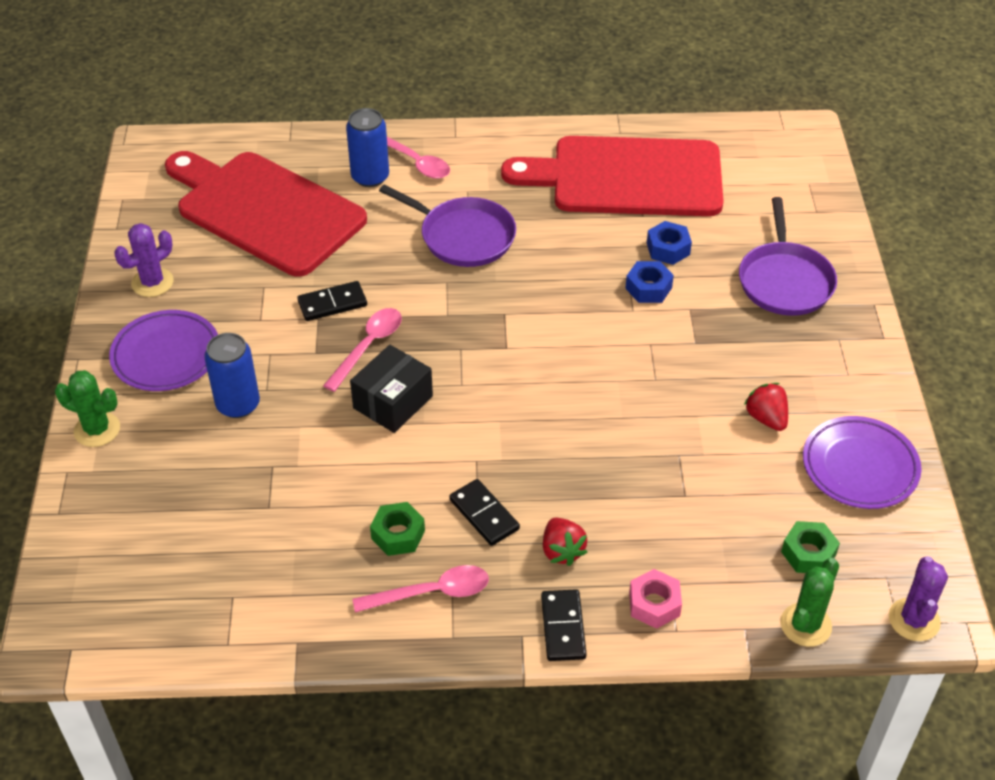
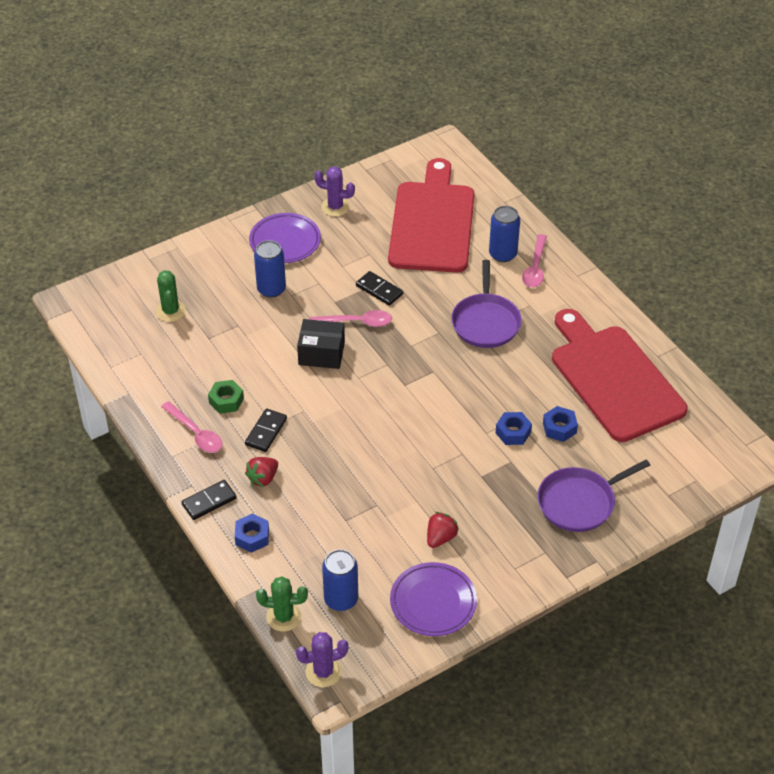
camera: 60 degrees right, 0 degrees up
(97, 429) = (213, 243): green cactus -> green cactus (170, 311)
(654, 604) = (252, 537): pink nut -> blue nut
(808, 553) = (341, 599): green nut -> blue can

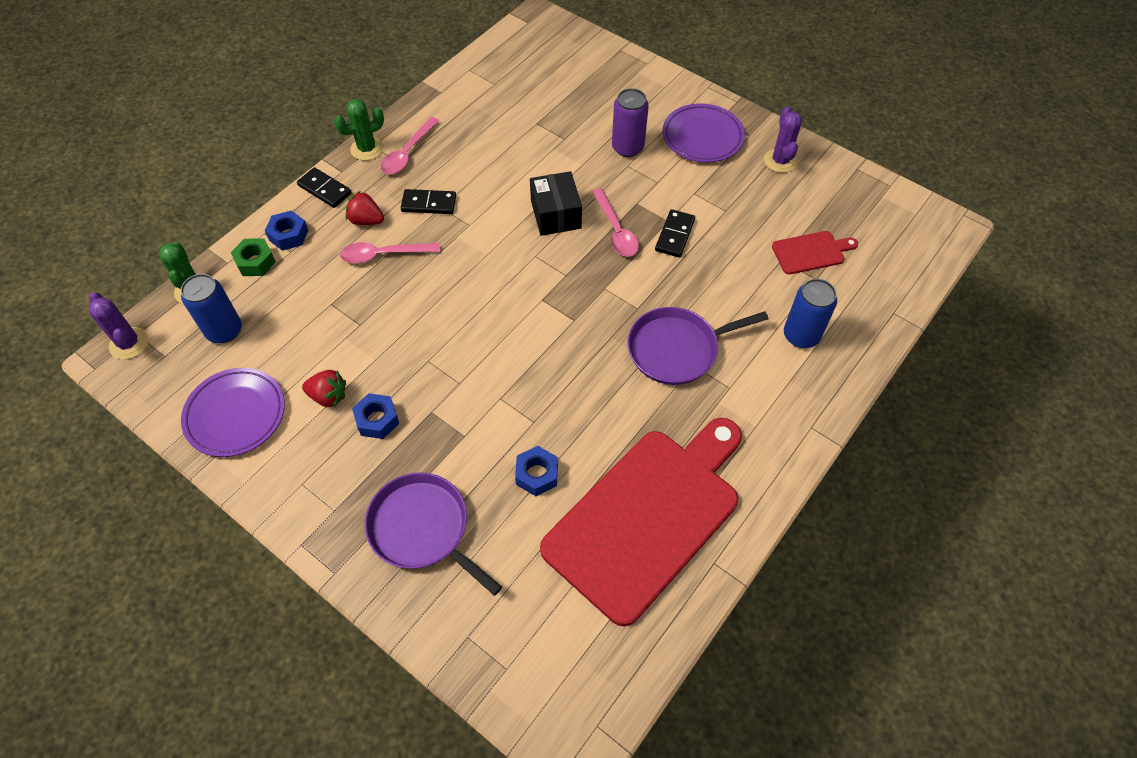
camera: 70 degrees right, 10 degrees up
(170, 311) = (558, 85): green cactus -> green cactus (367, 149)
(226, 401) = (458, 161): green nut -> green nut (255, 262)
(271, 289) = (627, 147): blue can -> purple can
(432, 223) = (811, 252): red cutting board -> red cutting board, size x0.42
(513, 432) = (510, 426): blue nut -> blue nut (377, 420)
(535, 268) = (798, 376): pink spoon -> pink spoon (383, 255)

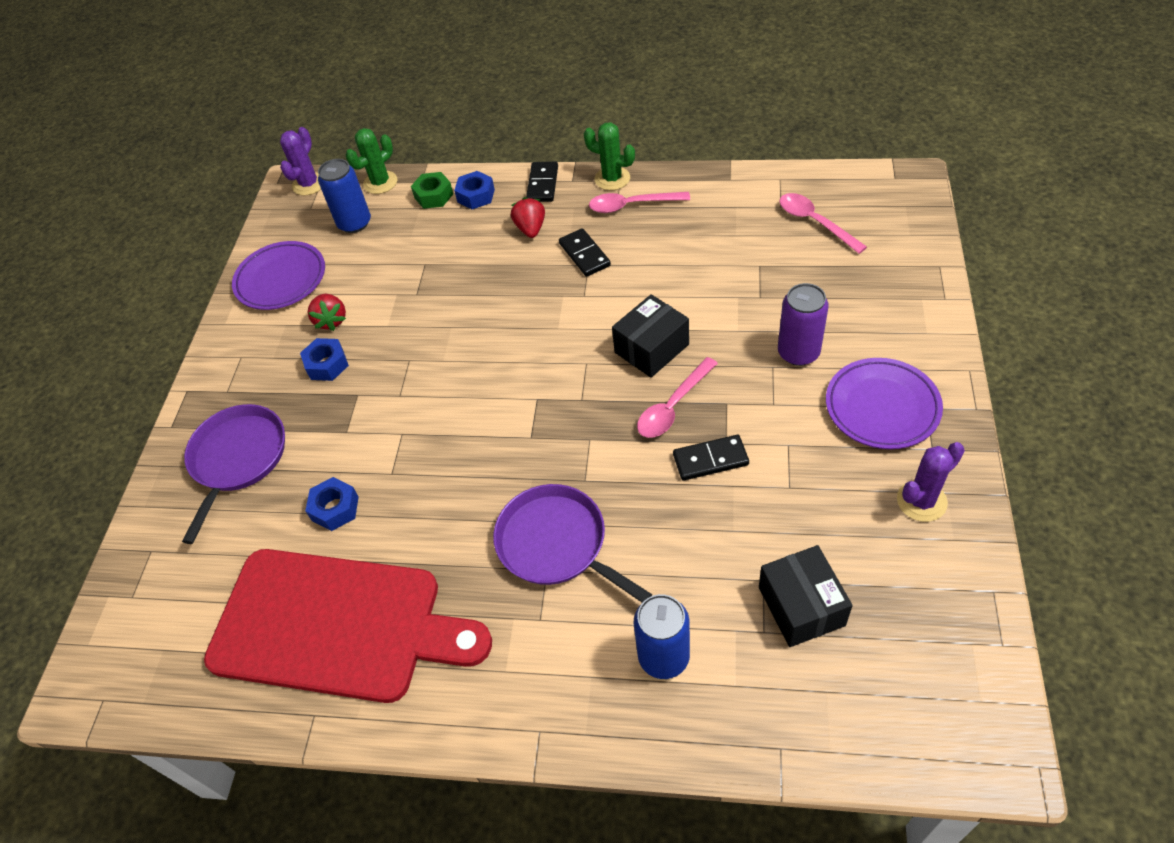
camera: 65 degrees right, 5 degrees down
(383, 255) = (501, 262): pink spoon -> pink spoon (815, 222)
(811, 252) = (801, 606): red cutting board -> black box

